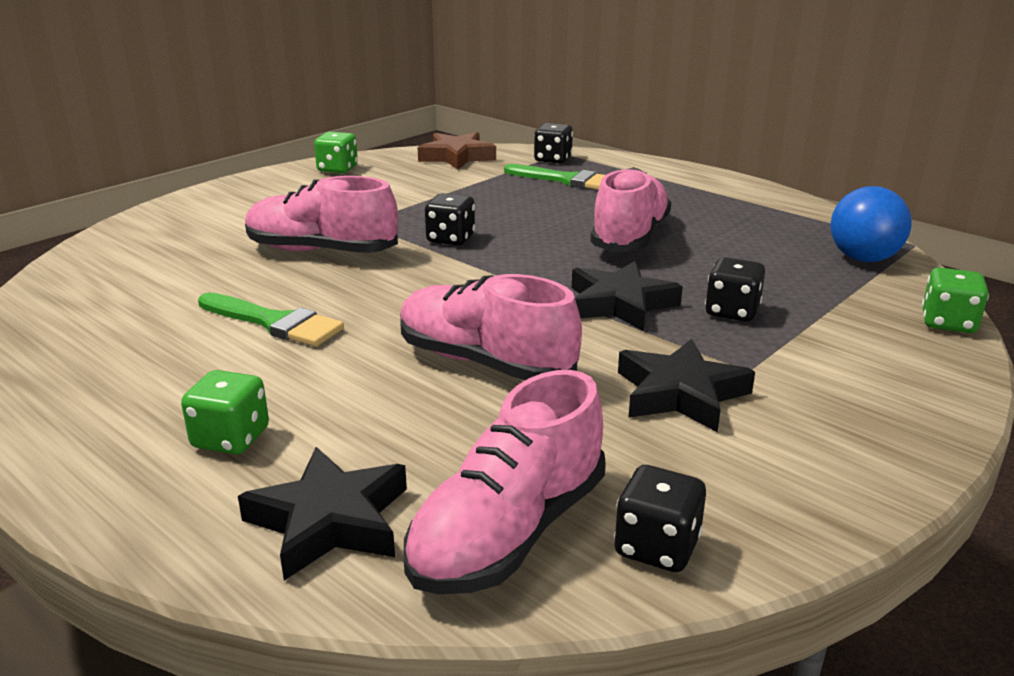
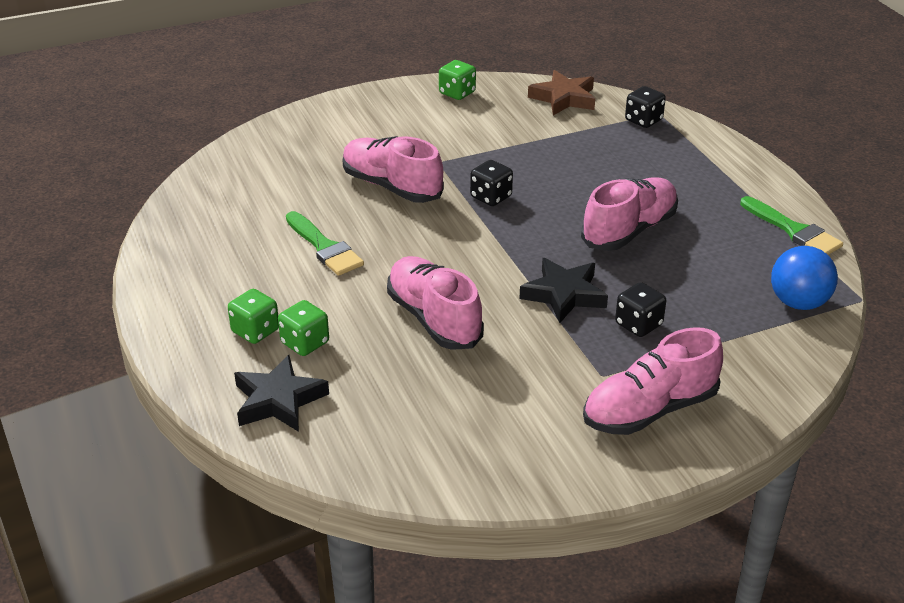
camera: 25 degrees right, 10 degrees up
(509, 532) = (364, 437): pink shoe -> pink shoe (649, 410)
(566, 180) = (634, 150): green brush -> green brush (793, 230)
(657, 547) = (435, 471): black dice -> none
(680, 393) = (538, 380): black star -> none
(948, 323) = (793, 381): green dice -> green dice (305, 343)

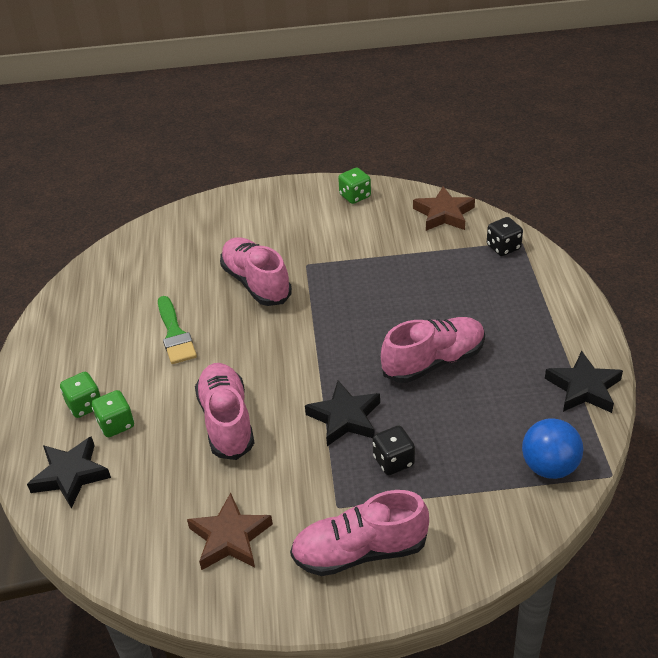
camera: 20 degrees right, 5 degrees up
(491, 197) = (332, 307): black dice -> none
(501, 424) = (230, 537): none -> brown star
(793, 230) = (584, 388): green brush -> black star

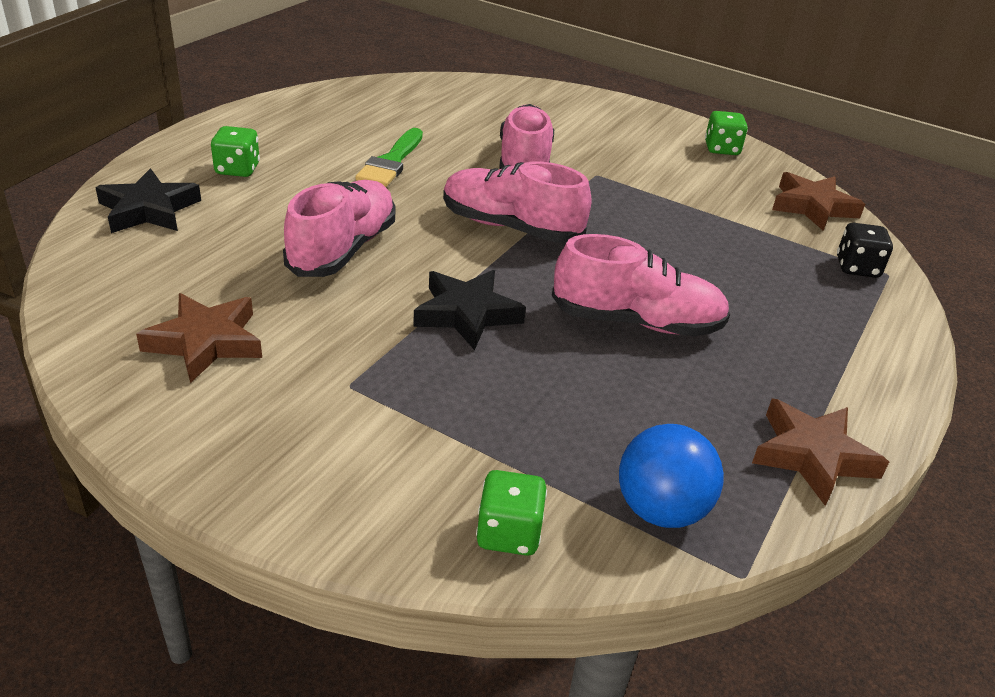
camera: 30 degrees right, 5 degrees down
(116, 424) = (242, 196): green dice -> green dice (508, 533)
(360, 551) = (314, 442): pink shoe -> pink shoe (511, 227)
(393, 461) = (468, 383): black dice -> none
(584, 388) = (812, 456): black star -> brown star

